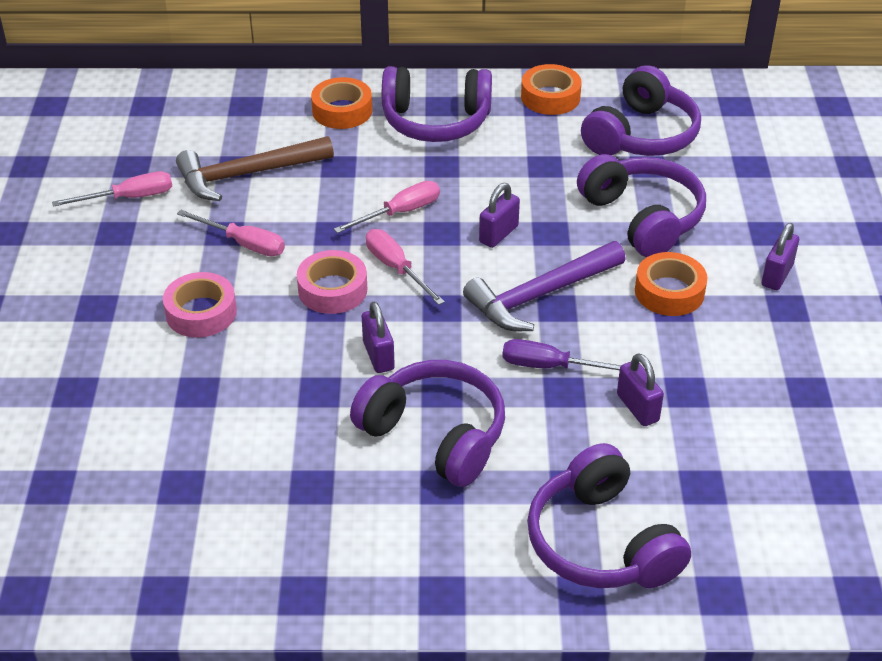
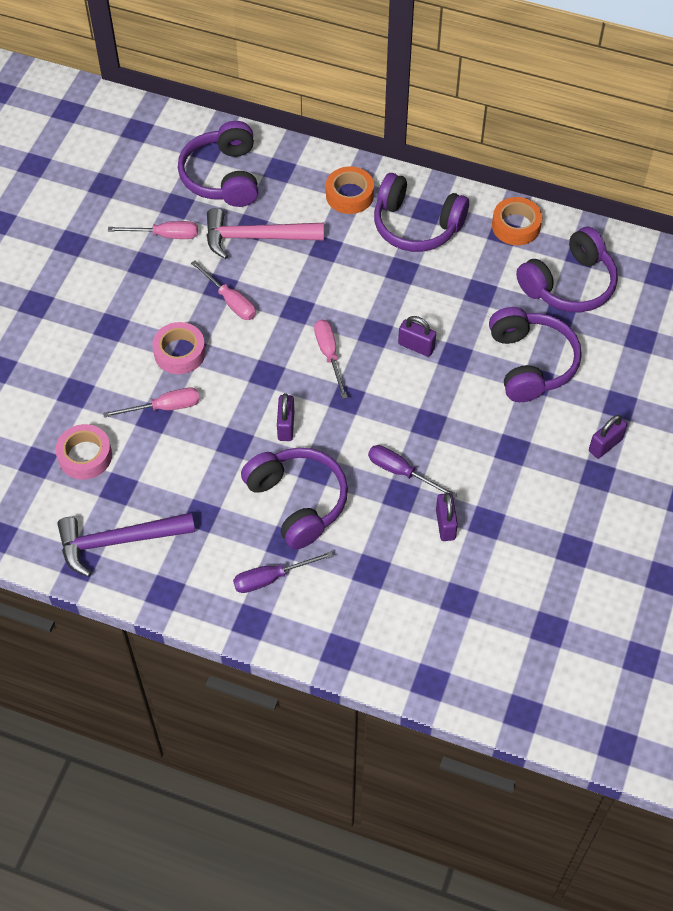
camera: 20 degrees right, 15 degrees up
(247, 174) = (256, 238): brown hammer -> pink hammer
(332, 290) = (277, 360): pink tape -> pink tape (85, 456)
(400, 213) = (352, 305): pink screwdriver -> pink screwdriver (164, 407)
(444, 533) = (271, 578): none -> purple screwdriver
(498, 234) = (416, 346): purple padlock -> purple padlock turned 60 degrees clockwise
(540, 295) = (422, 410): purple hammer -> purple hammer (118, 541)
(601, 542) = (371, 618): purple headphones -> purple headphones (223, 177)
(669, 292) = (517, 435): orange tape -> none

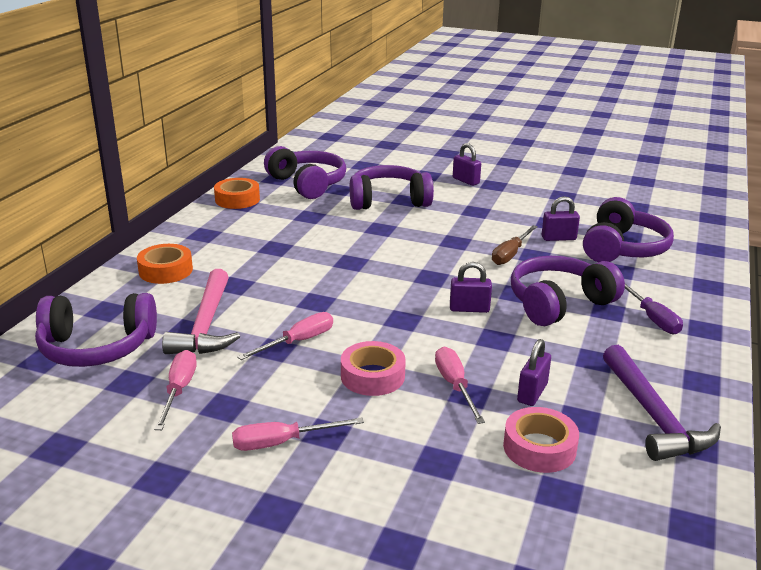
camera: 90 degrees left, 30 degrees down
(329, 355) = (378, 285): pink screwdriver -> pink screwdriver (282, 442)
(401, 472) = (510, 254): purple screwdriver -> brown screwdriver
(416, 225) = (220, 239): purple headphones -> purple headphones (622, 248)
(416, 346) = (369, 244): purple padlock -> purple padlock (532, 393)

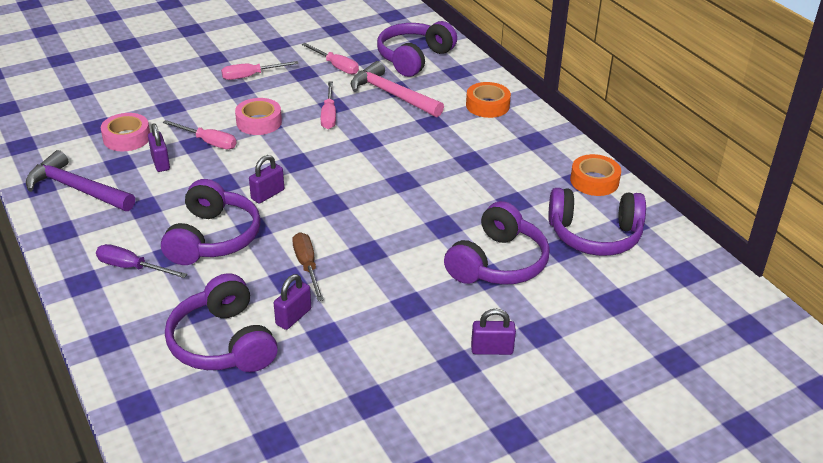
camera: 130 degrees right, 10 degrees up
(282, 442) = (251, 76): pink screwdriver -> pink screwdriver turned 135 degrees counterclockwise

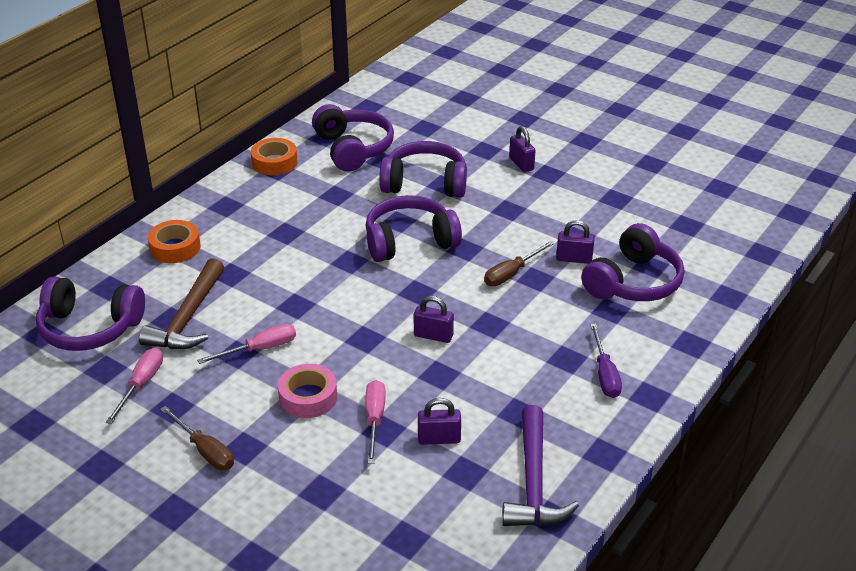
camera: 115 degrees left, 0 degrees up
(127, 138) = (413, 494): pink tape -> none
(160, 162) = (439, 439): purple padlock -> purple padlock turned 45 degrees clockwise
(213, 238) = (523, 343): purple headphones -> purple headphones (409, 241)
(251, 76) = (205, 450): pink screwdriver -> brown screwdriver
(392, 95) = (188, 317): pink hammer -> brown hammer

